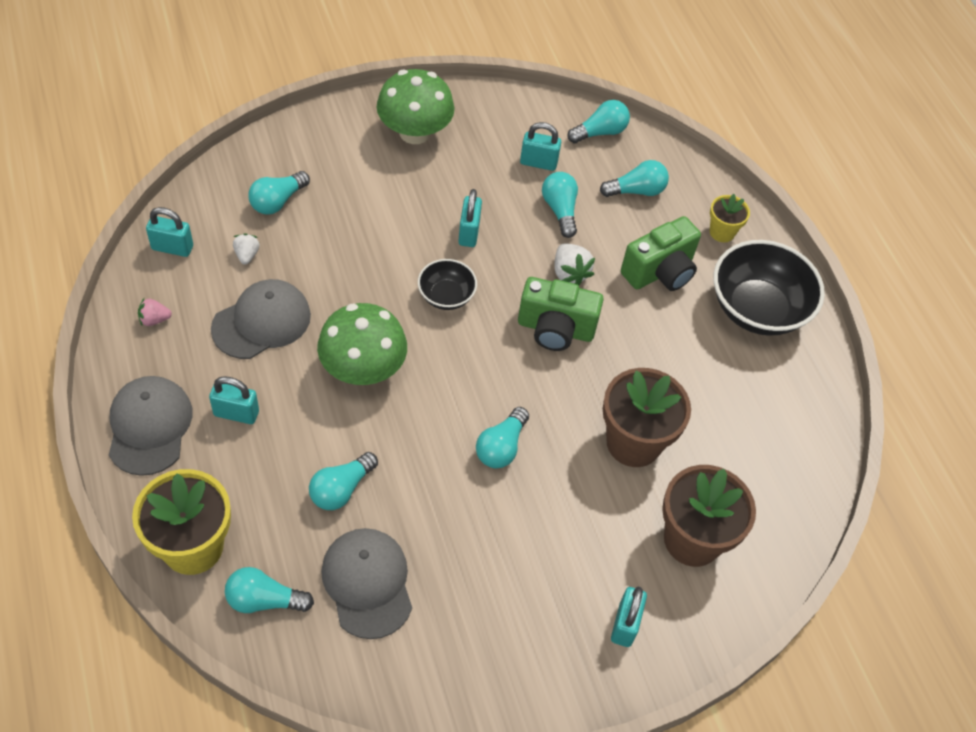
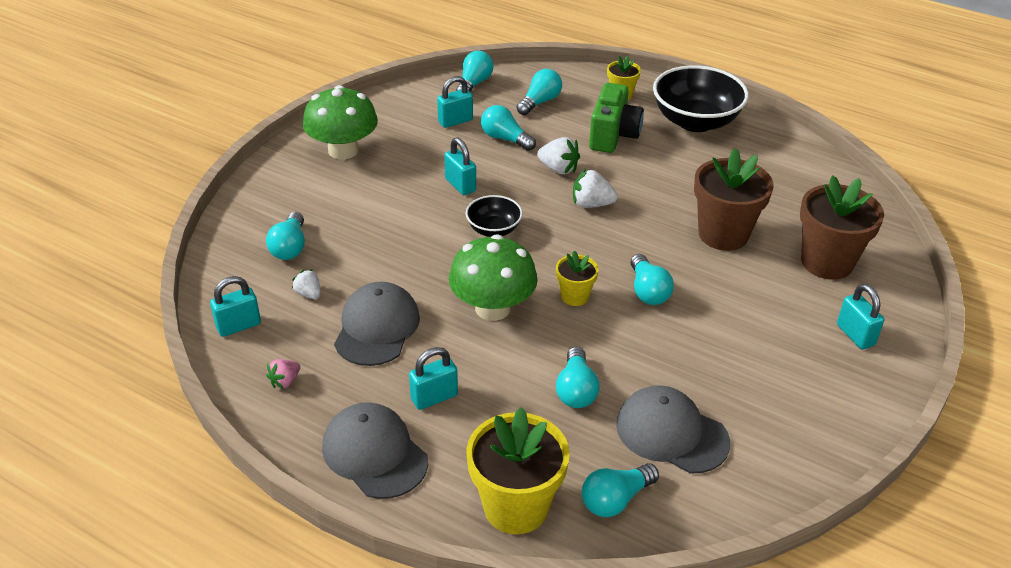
camera: 35 degrees left, 15 degrees down
(437, 407) = (574, 296): none -> yellow flower pot
(555, 329) = (591, 204): green camera -> white strawberry

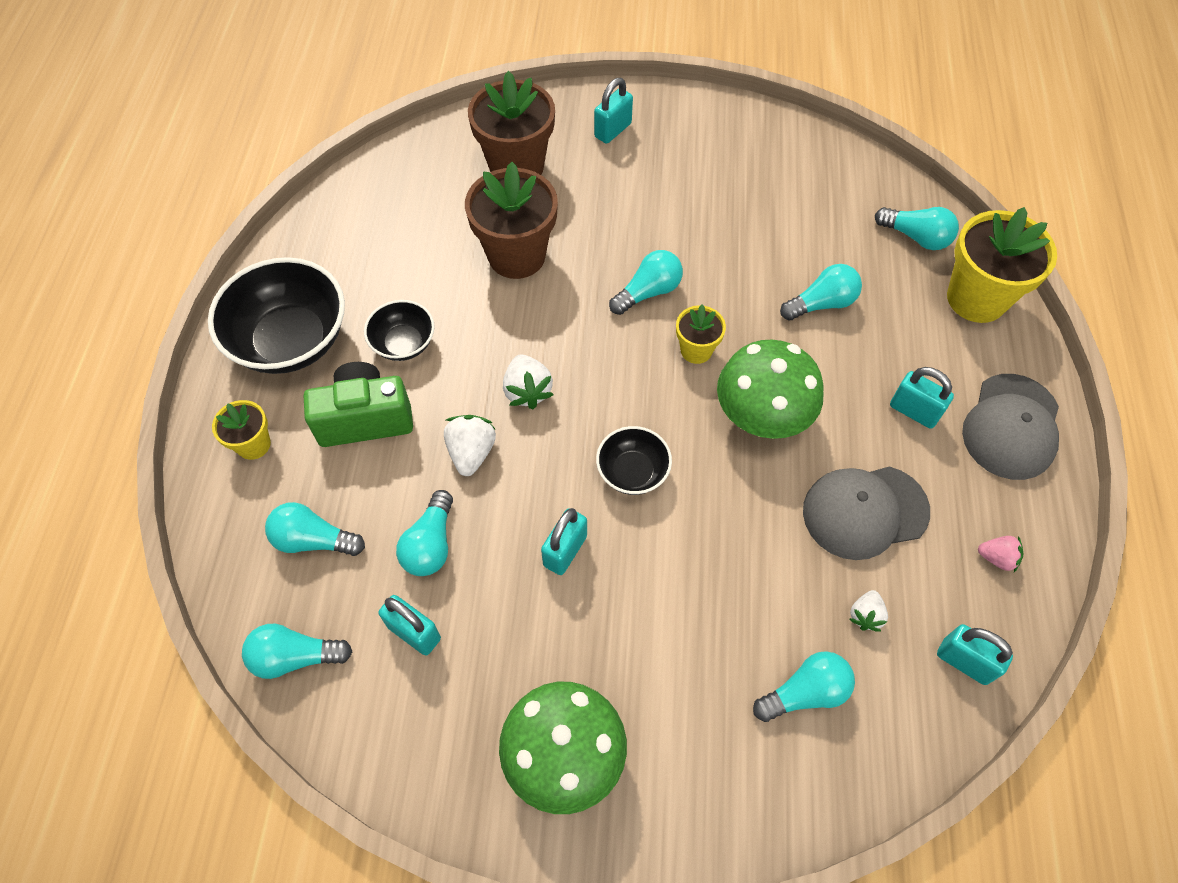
camera: 115 degrees left, 20 degrees up
(666, 163) = (403, 343): none -> black bowl
(671, 433) = (820, 222): grey cap -> none

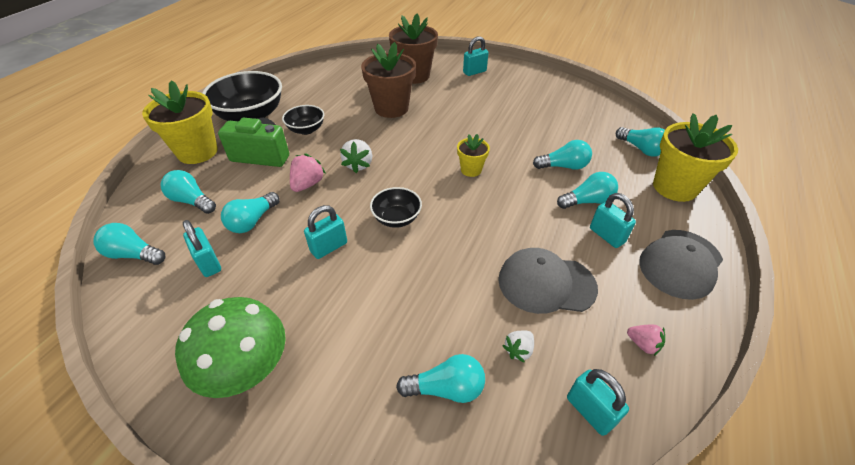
camera: 20 degrees right, 15 degrees down
(253, 444) = (197, 152): yellow flower pot -> yellow flower pot, size x1.91
(471, 452) = (308, 184): white strawberry -> pink strawberry
(648, 292) = (456, 138): turquoise light bulb -> turquoise light bulb (587, 201)
(762, 416) = (497, 211): green mushroom -> none

